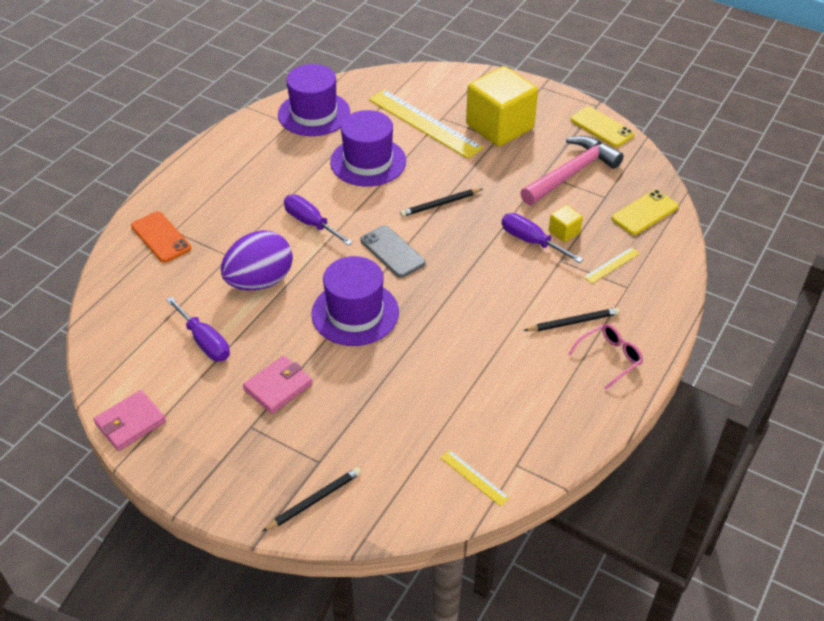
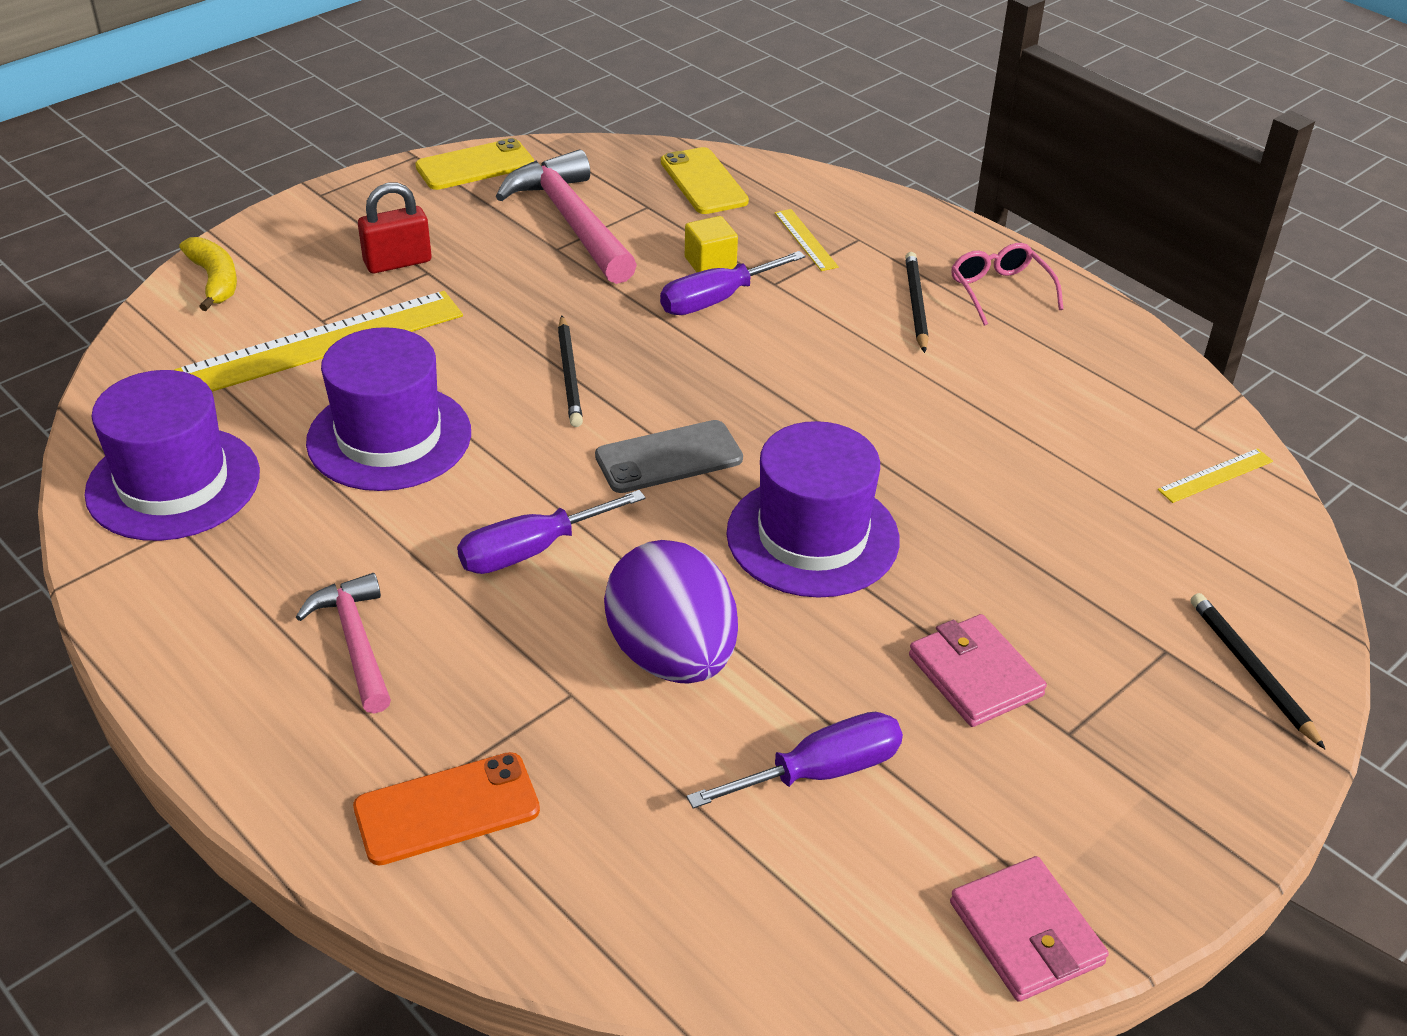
camera: 75 degrees left, 5 degrees down
(240, 189) = (355, 642): none -> pink hammer
(453, 79) = (215, 281): none -> yellow banana
(499, 126) = (397, 262): yellow cube -> red padlock

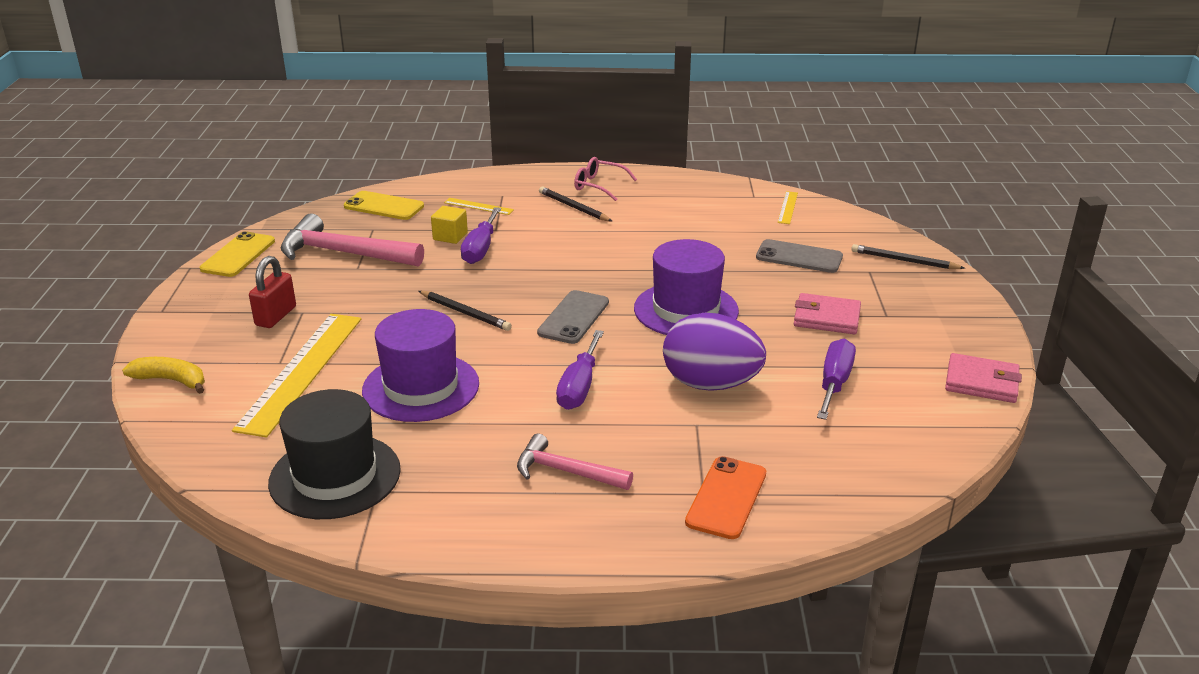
camera: 45 degrees left, 10 degrees down
(173, 483) = (335, 476): purple hat -> black hat
(1096, 561) = (799, 257): none -> grey phone

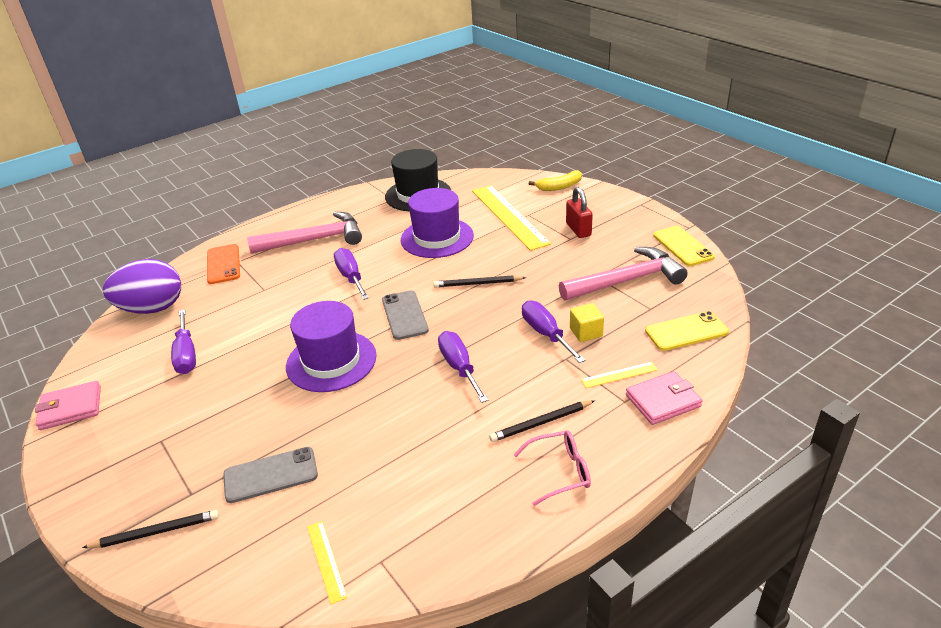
camera: 145 degrees right, 5 degrees up
(566, 471) = (315, 240): pink hammer -> pink hammer, size x1.65
(574, 207) = (541, 423): black pencil -> black pencil turned 150 degrees clockwise
(582, 258) = (459, 367): none -> purple screwdriver
(710, 384) = (271, 315): purple egg -> purple egg (152, 308)
(826, 318) = (213, 410): pink wallet -> pink wallet (663, 401)

